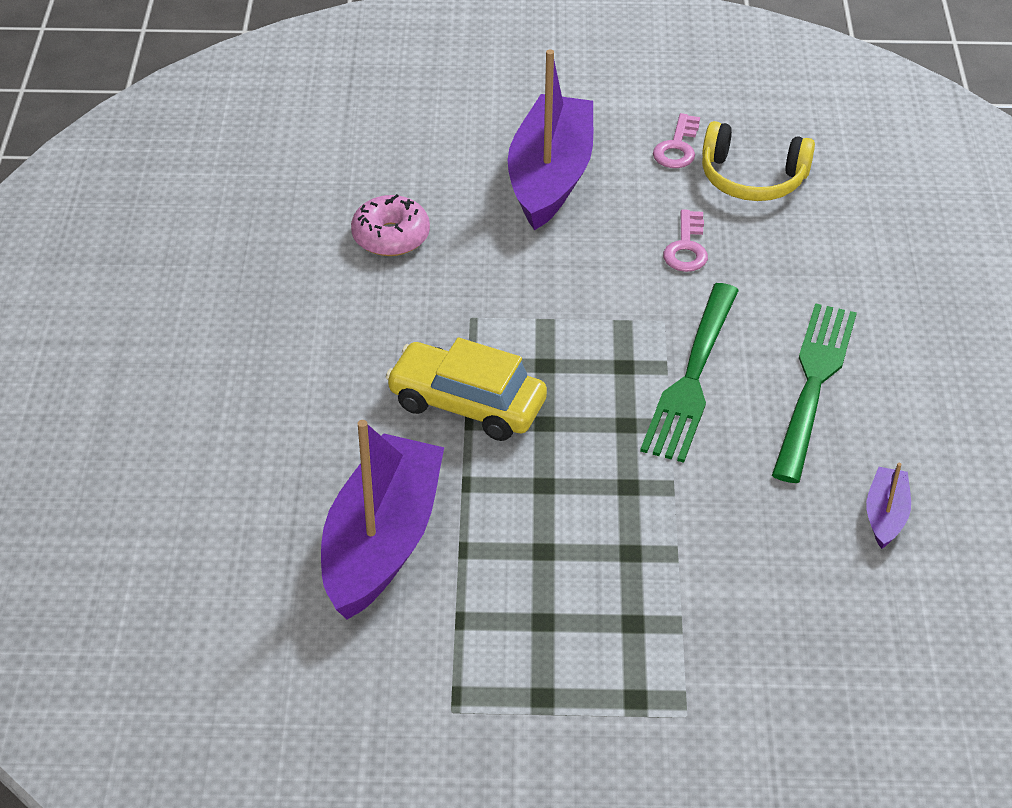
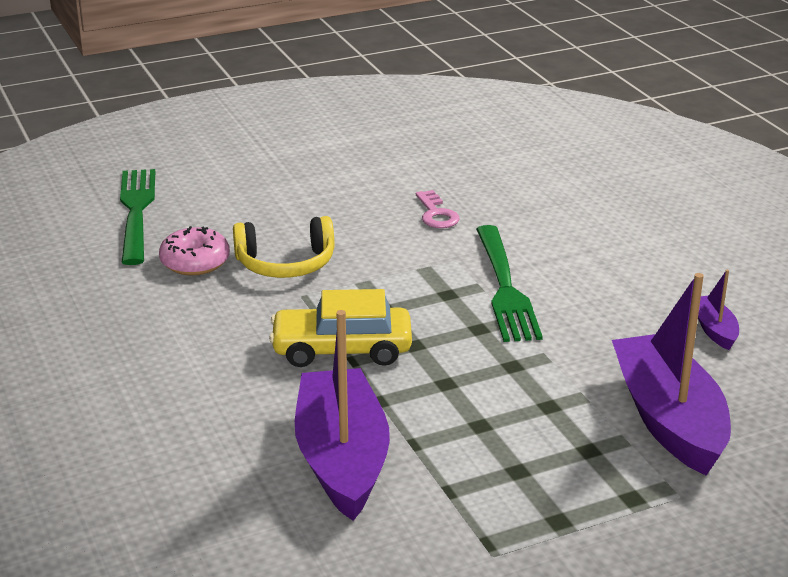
camera: 25 degrees left, 15 degrees down
(550, 177) = (297, 197): purple boat -> purple boat (669, 419)
(677, 147) = (381, 160): pink key -> none
(752, 178) = (451, 165): yellow headphones -> yellow headphones (286, 263)
(813, 384) = (596, 269): green fork -> green fork (136, 212)

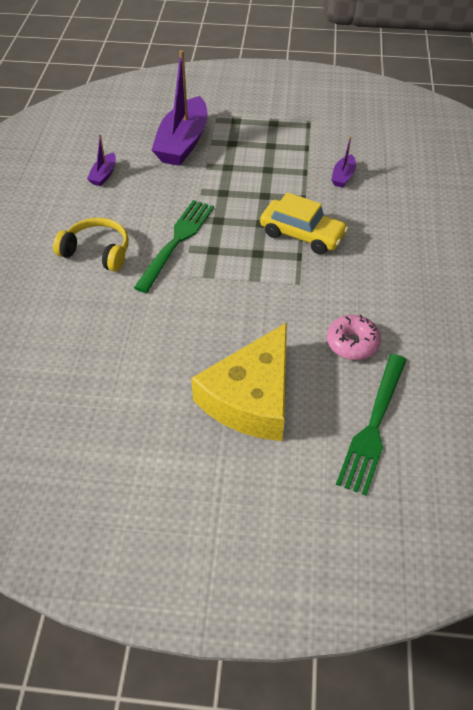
camera: 150 degrees left, 20 degrees up
(278, 195) = (251, 397): none -> yellow cheese
(286, 263) = (291, 316): yellow headphones -> yellow headphones (97, 252)
(342, 459) = (343, 176): purple boat -> purple boat, size x0.45
(436, 214) = (156, 323): pink key -> none

